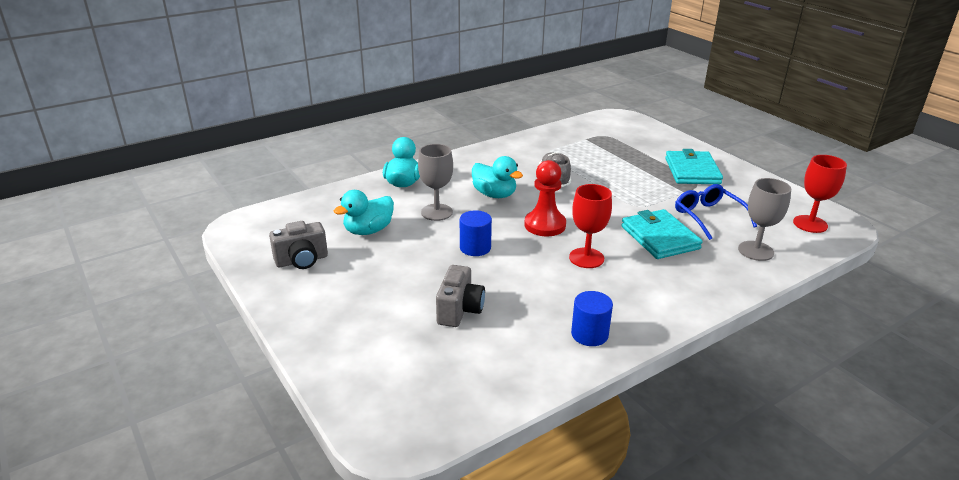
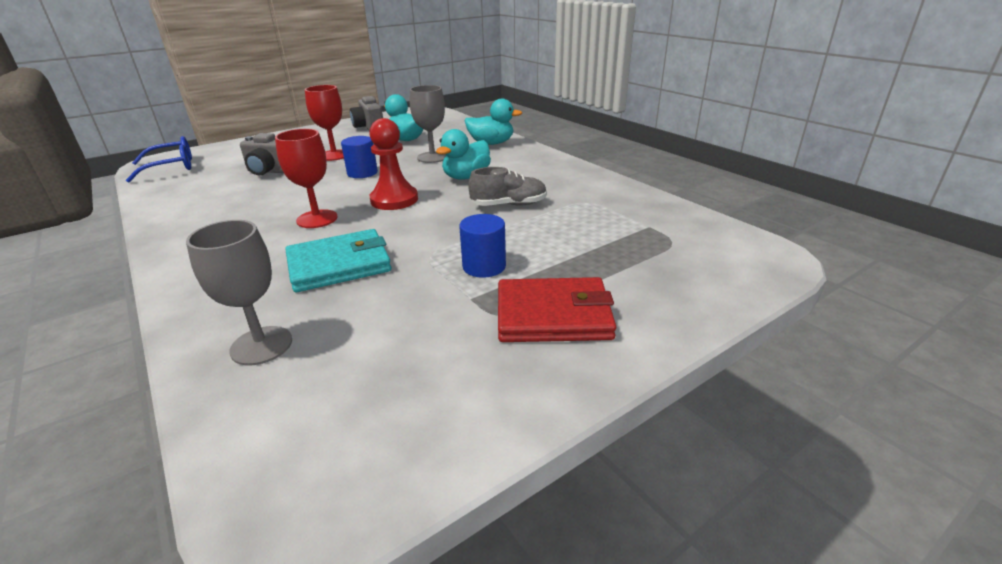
camera: 90 degrees right, 0 degrees up
(589, 334) = (190, 217): blue cylinder -> blue cylinder (484, 266)
(692, 171) = (553, 315): turquoise wallet -> red wallet
(708, 216) = (384, 312): blue glasses -> blue glasses (172, 167)
(810, 224) = (315, 445): red goblet -> red goblet (334, 155)

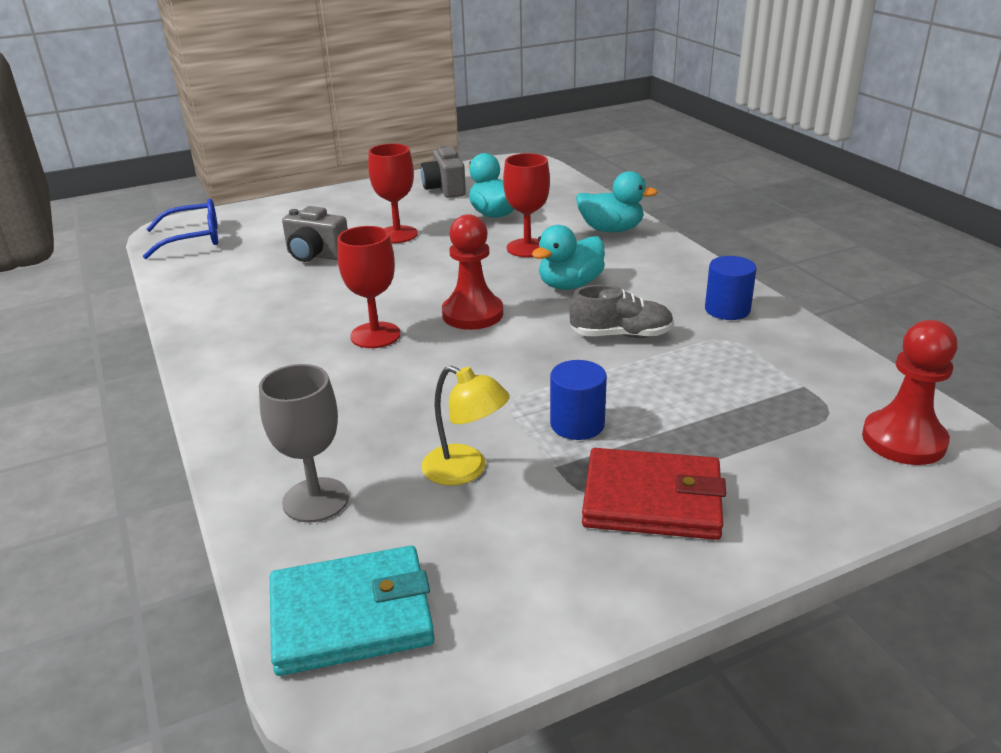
camera: 10 degrees right, 0 degrees up
(339, 265) = (401, 404): turquoise wallet -> turquoise wallet (351, 615)
(362, 173) = (433, 267): blue cylinder -> blue cylinder (727, 310)
(395, 308) = (465, 470): none -> yellow lamp
(432, 157) = (527, 248): grey goblet -> red goblet
(731, 255) = (903, 440): none -> red pawn

